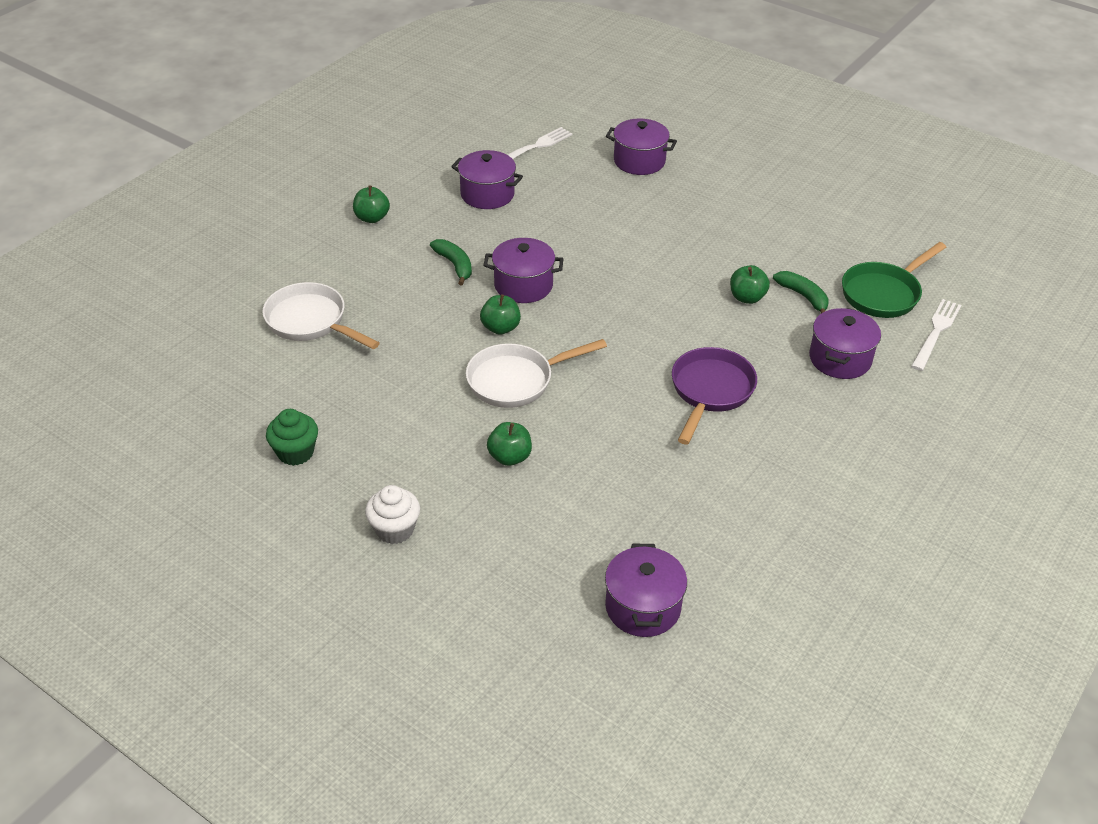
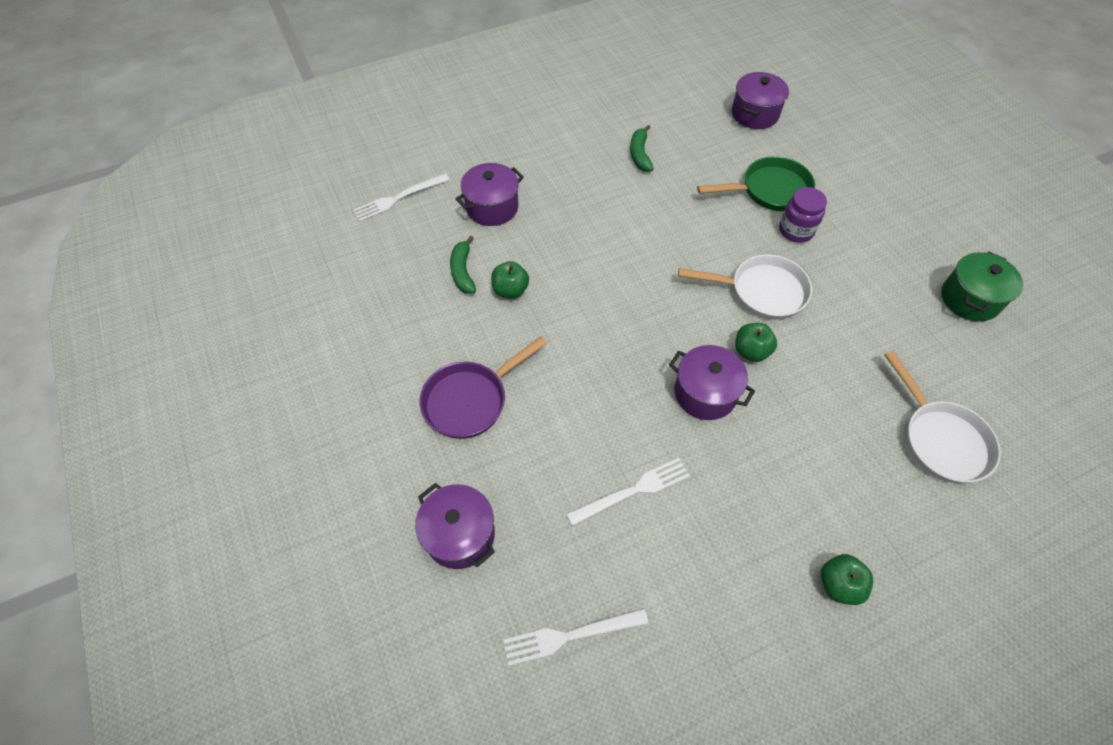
camera: 150 degrees left, 15 degrees up
(295, 452) = (969, 299): green cupcake -> green pot
(395, 529) = (900, 212): white cupcake -> none
(455, 265) = (764, 454): green banana -> green banana (640, 154)
(487, 194) = (678, 561): purple pot -> none
(510, 457) = (796, 230): green apple -> purple jar
(541, 215) = (632, 491): none -> white fork
(710, 391) = (612, 221): purple pan -> purple pan (470, 400)
(884, 293) = (396, 246): green pan -> green pan (769, 190)

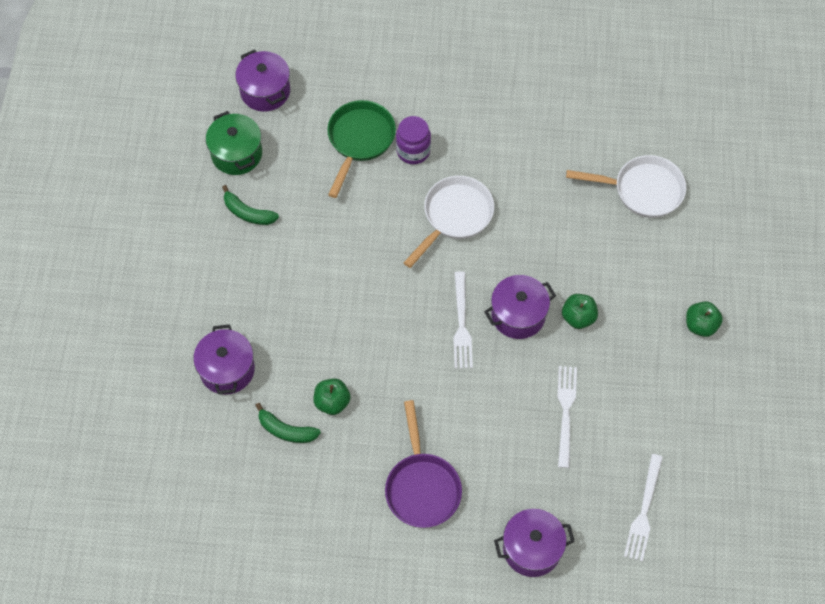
camera: 60 degrees left, 5 degrees up
(399, 198) = (159, 445): white fork -> white fork (461, 324)
(751, 351) = (502, 260): green apple -> green apple (578, 317)
(969, 299) = (550, 83): green pot -> green pot (237, 154)

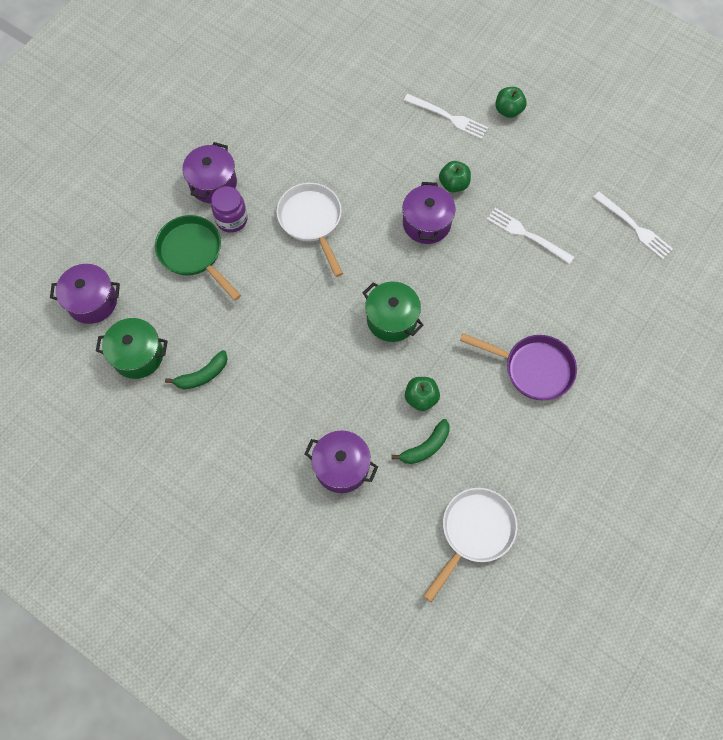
camera: 60 degrees left, 5 degrees up
(396, 336) = (391, 319): none -> green pot
(461, 324) = (409, 266): white fork -> white fork (448, 117)
(532, 549) = (625, 317): purple pot -> purple pot (213, 183)
(642, 190) = (374, 85): white pan -> white pan (474, 532)

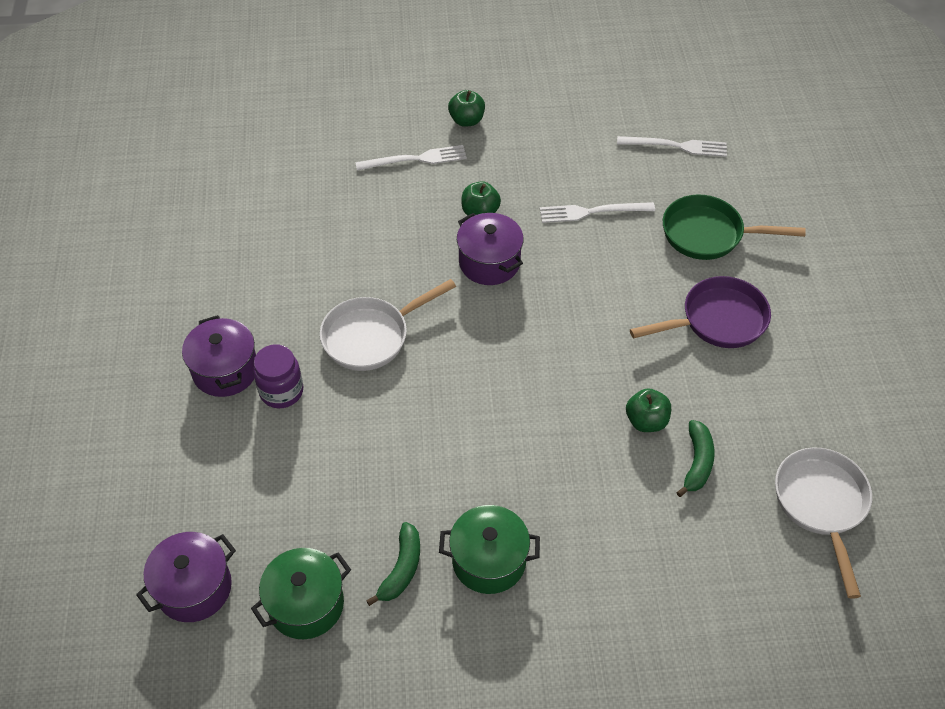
camera: 40 degrees left, 15 degrees down
(194, 254) = (271, 454): green pan -> green pan (708, 234)
(312, 221) = (371, 336): white pan -> white pan turned 60 degrees counterclockwise
(341, 467) = (638, 545): purple pot -> none
(391, 319) = (544, 370): green pot -> green pot (489, 561)

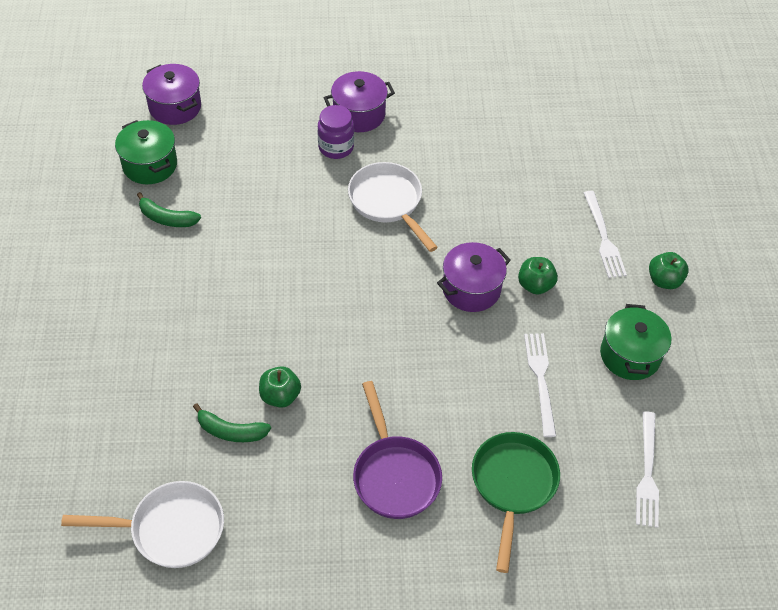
camera: 90 degrees right, 0 degrees up
(489, 561) = (163, 272): green pot -> green pot (630, 355)

